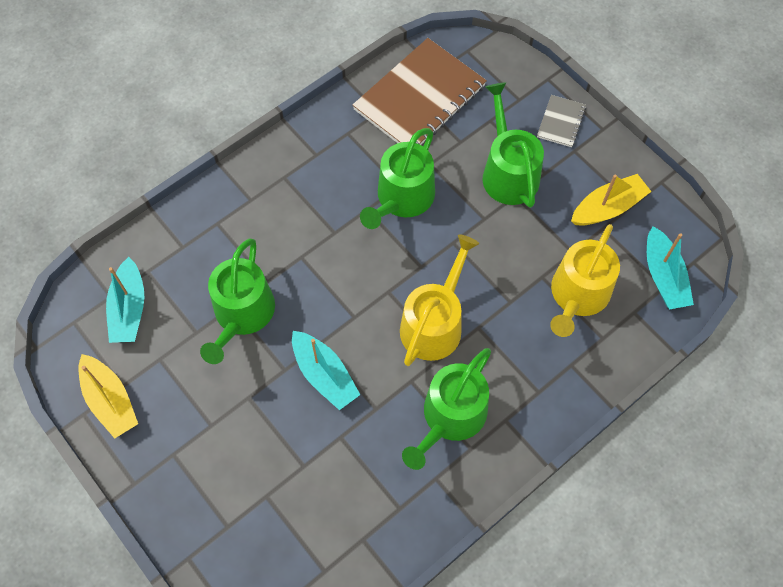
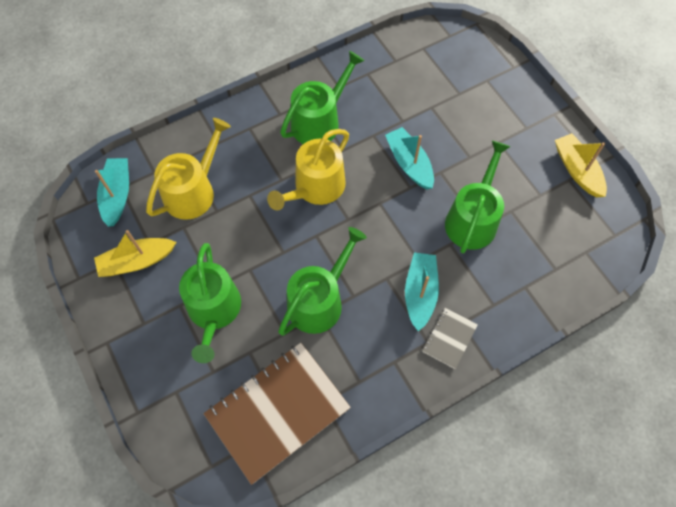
camera: 170 degrees left, 0 degrees up
(129, 309) = (568, 238): turquoise boat -> turquoise boat (420, 293)
(561, 122) = (144, 357): grey notebook -> grey notebook (449, 338)

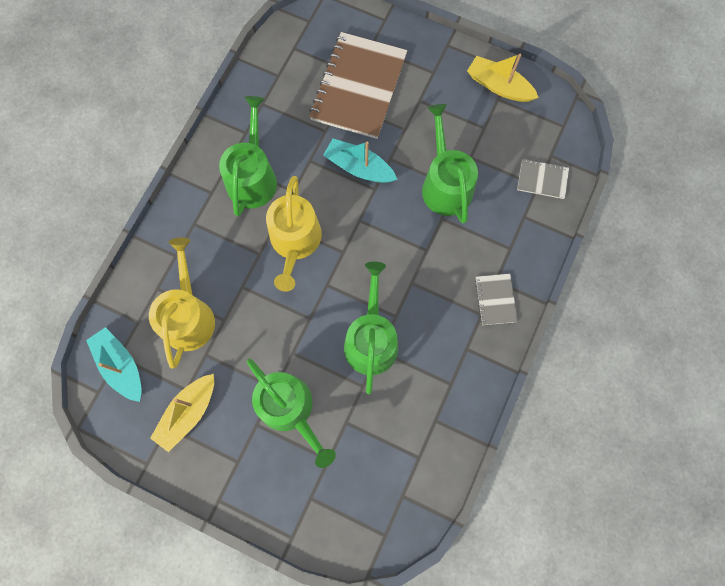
camera: 35 degrees left, 10 degrees up
(277, 411) = (405, 454): brown notebook -> brown notebook (358, 87)
(420, 293) = (447, 277): turquoise boat -> none
(563, 267) = (542, 179): none -> grey notebook

